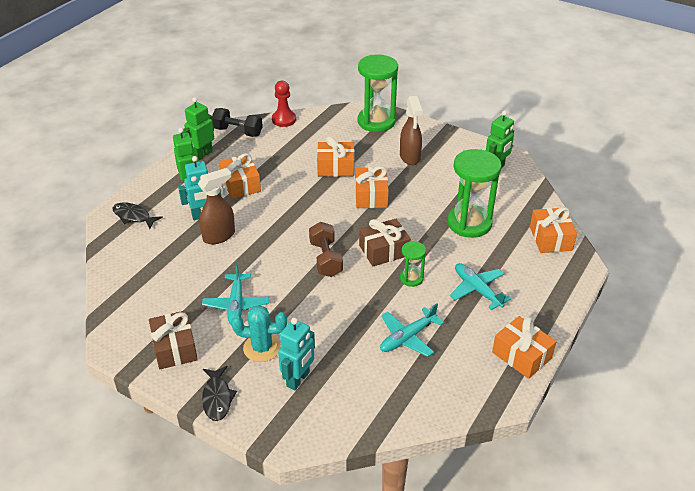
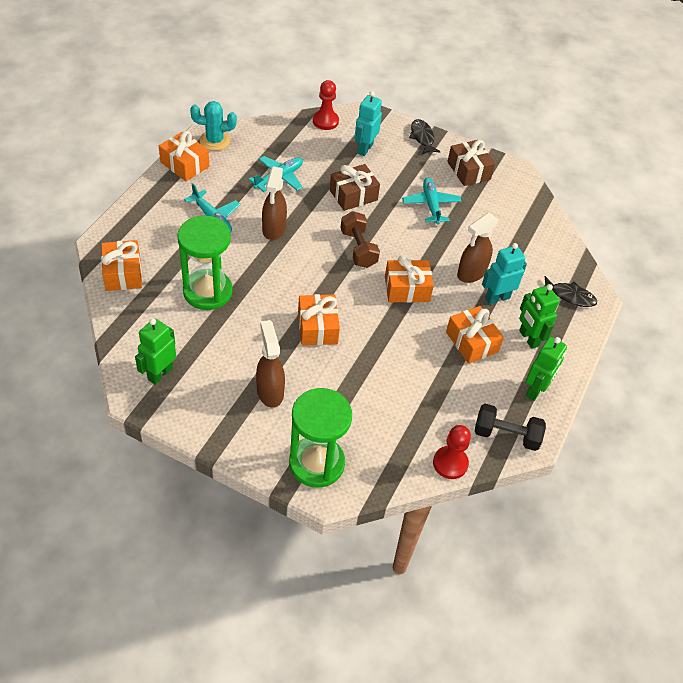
camera: 170 degrees right, 10 degrees up
(262, 348) = (399, 170): turquoise cactus -> turquoise cactus (214, 141)
(336, 167) = (364, 372): orange gift -> orange gift (407, 289)
(345, 425) = (325, 121): none -> red pawn
(384, 250) = (301, 258): brown gift -> brown gift (353, 195)
(411, 278) = (274, 229): green hourglass -> brown spray bottle

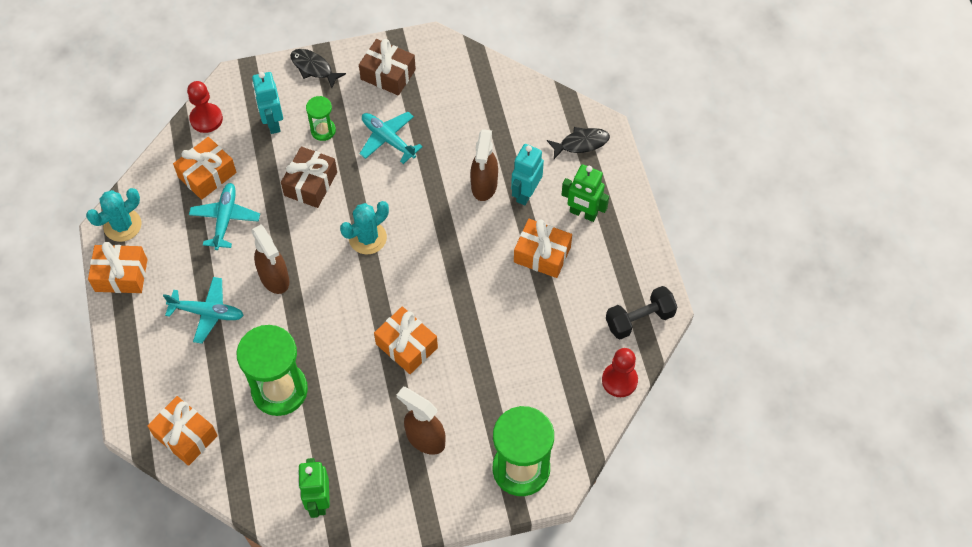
camera: 35 degrees left, 10 degrees up
(358, 249) = (367, 238): brown dumbbell -> turquoise cactus
(392, 173) = (323, 130): none -> green hourglass
(407, 289) = (445, 245): orange gift -> orange gift (207, 175)
(535, 390) = (628, 259): green robot -> none

